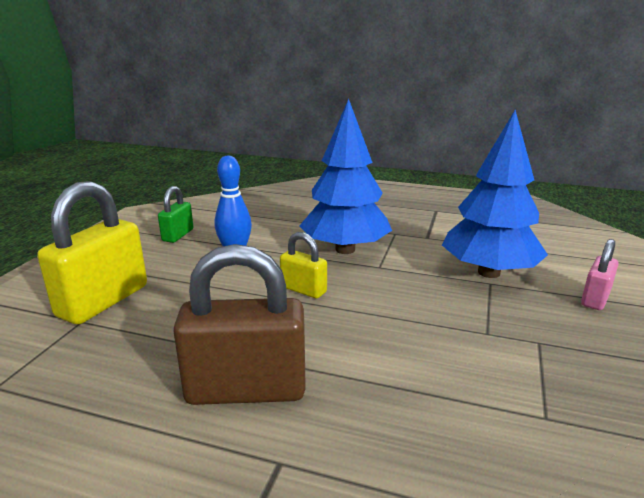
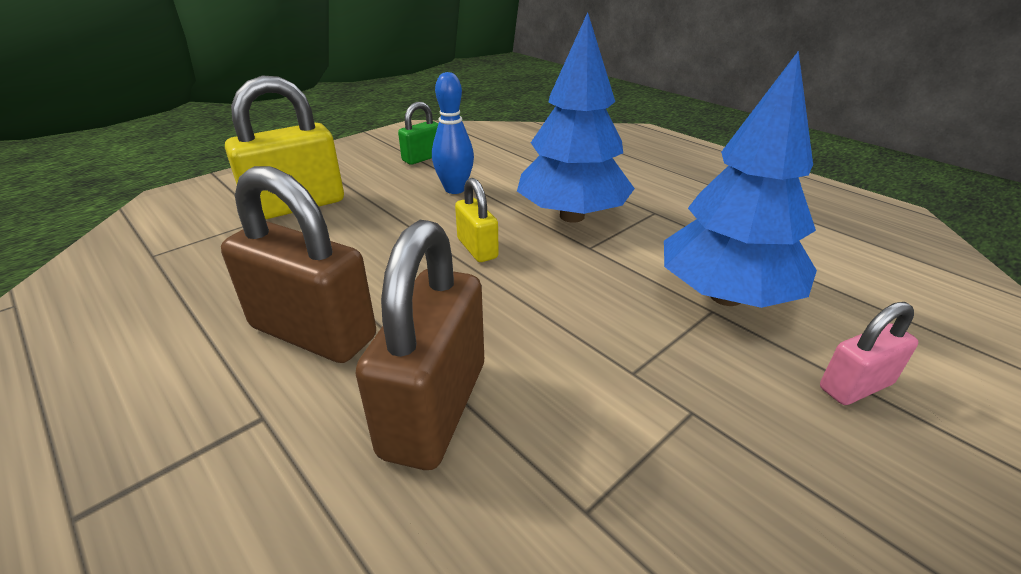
camera: 30 degrees right, 10 degrees up
(397, 401) = (435, 408): none -> brown padlock

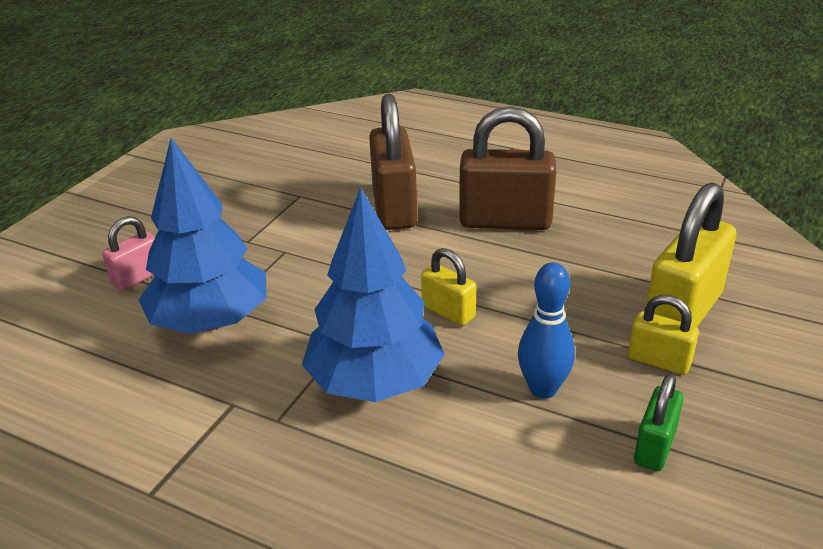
camera: 160 degrees right, 0 degrees up
(361, 186) = (659, 361): none -> yellow padlock

